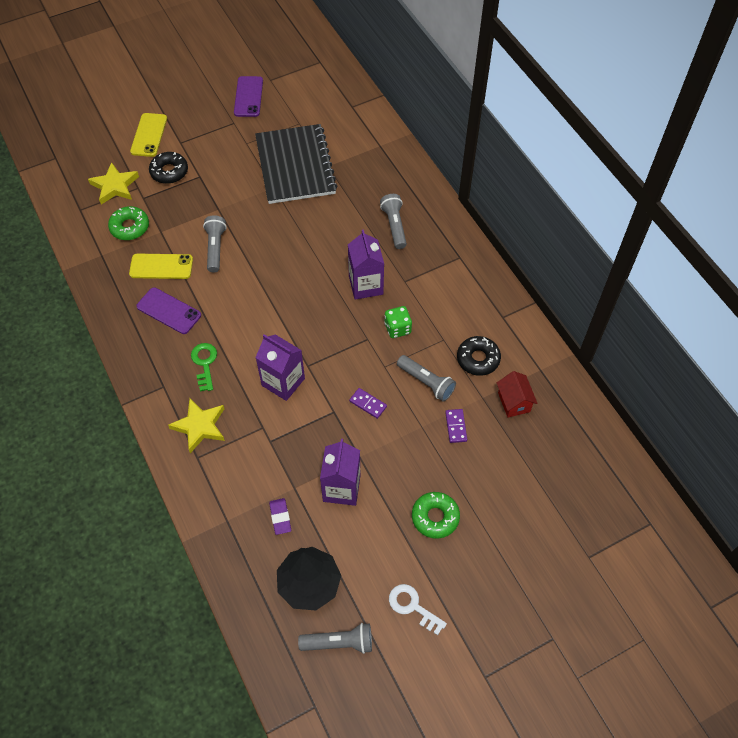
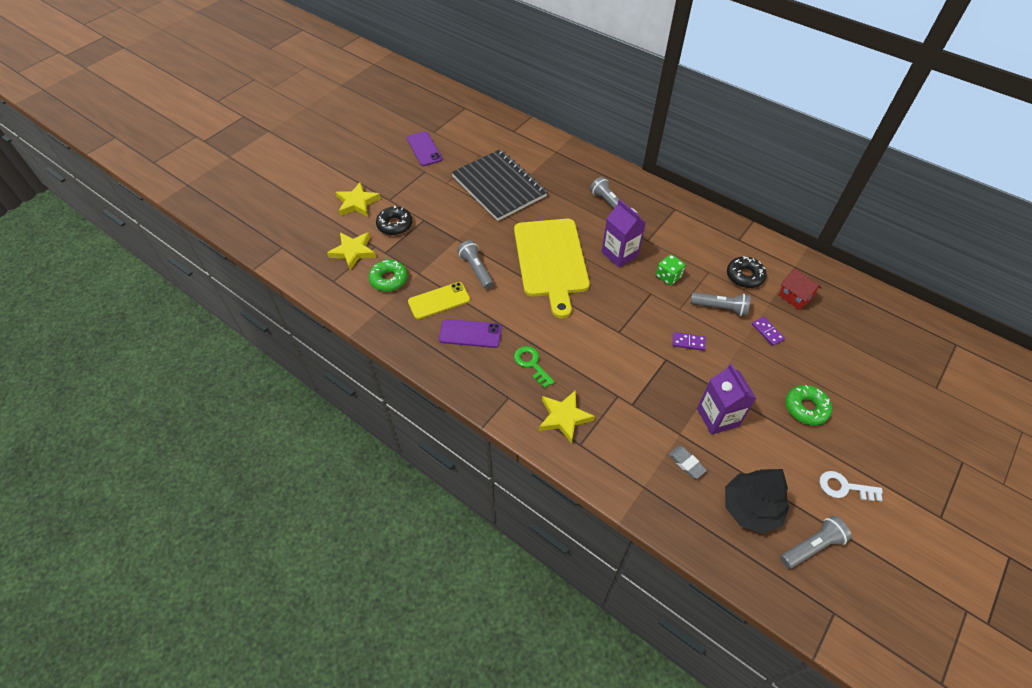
camera: 25 degrees left, 5 degrees down
(149, 135) = (357, 203): yellow phone -> yellow star
(280, 517) = (686, 463): purple eraser -> grey eraser
(283, 382) = (608, 352): purple carton -> none
(292, 266) = (551, 261): none -> yellow cutting board

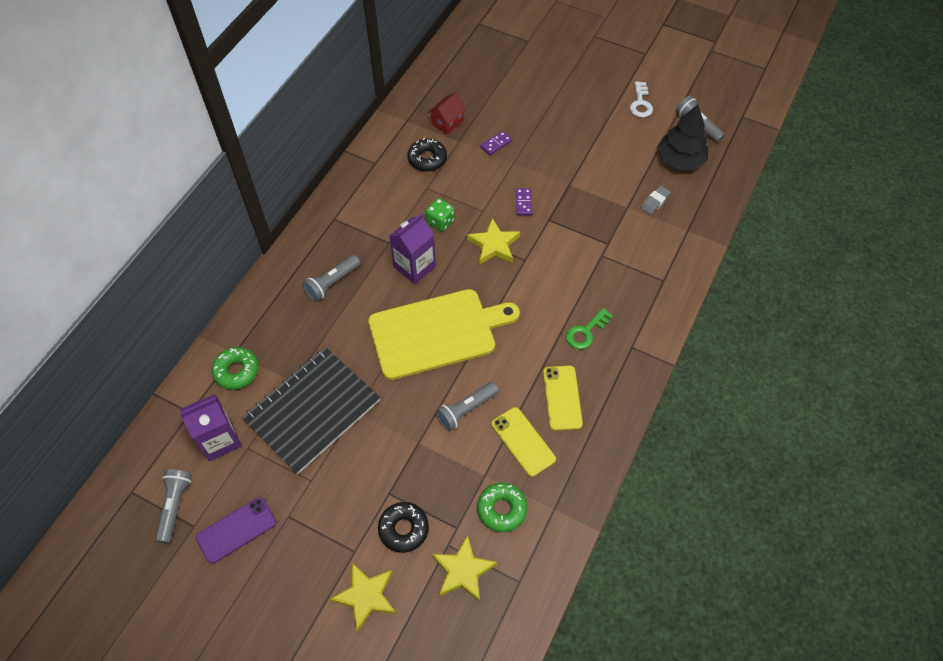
camera: 100 degrees left, 5 degrees up
(470, 334) = (562, 398): purple phone -> yellow phone
(564, 417) = (639, 296): yellow star -> yellow star (494, 245)
(717, 417) = (601, 180): purple carton -> purple carton (220, 440)
(720, 308) = (474, 178): grey flashlight -> grey flashlight (175, 506)
(806, 408) = (573, 121): green donut -> green donut (236, 371)

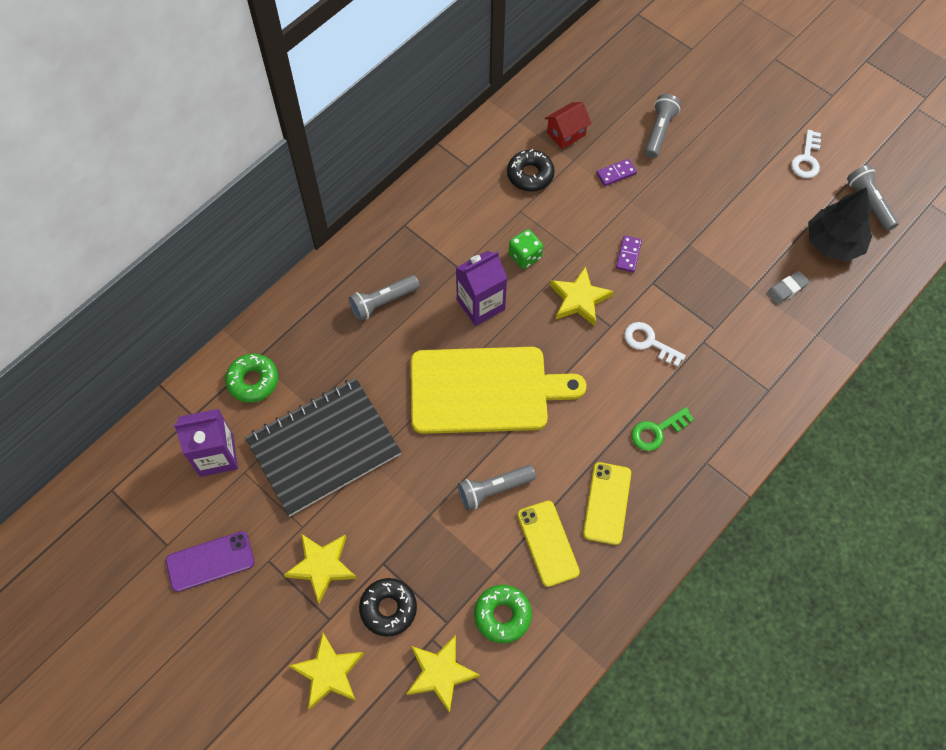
camera: 15 degrees right, 5 degrees up
(175, 506) = (153, 518): grey flashlight -> grey flashlight (659, 131)
(336, 509) = (322, 566): none -> yellow star
(559, 265) = (649, 342): none -> white key

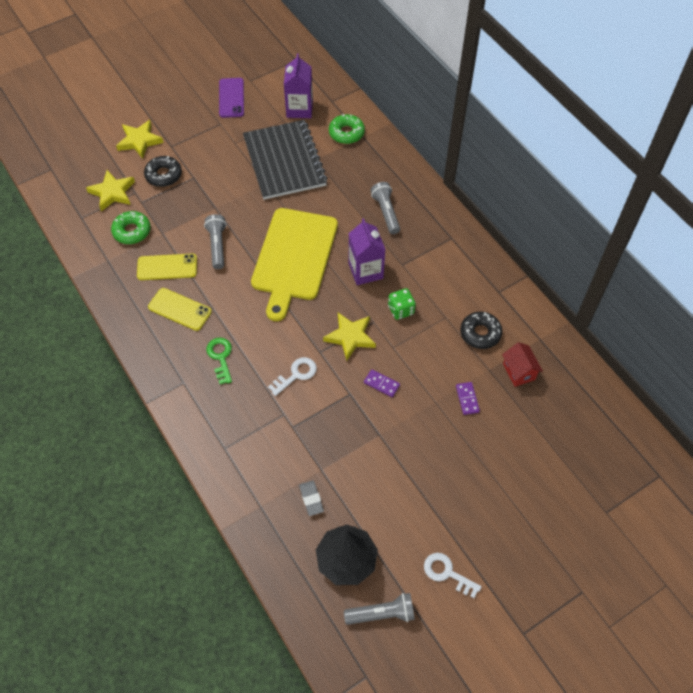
camera: 105 degrees right, 5 degrees down
(322, 566) = (205, 148): yellow star -> none
(659, 131) = (507, 449): grey flashlight -> none

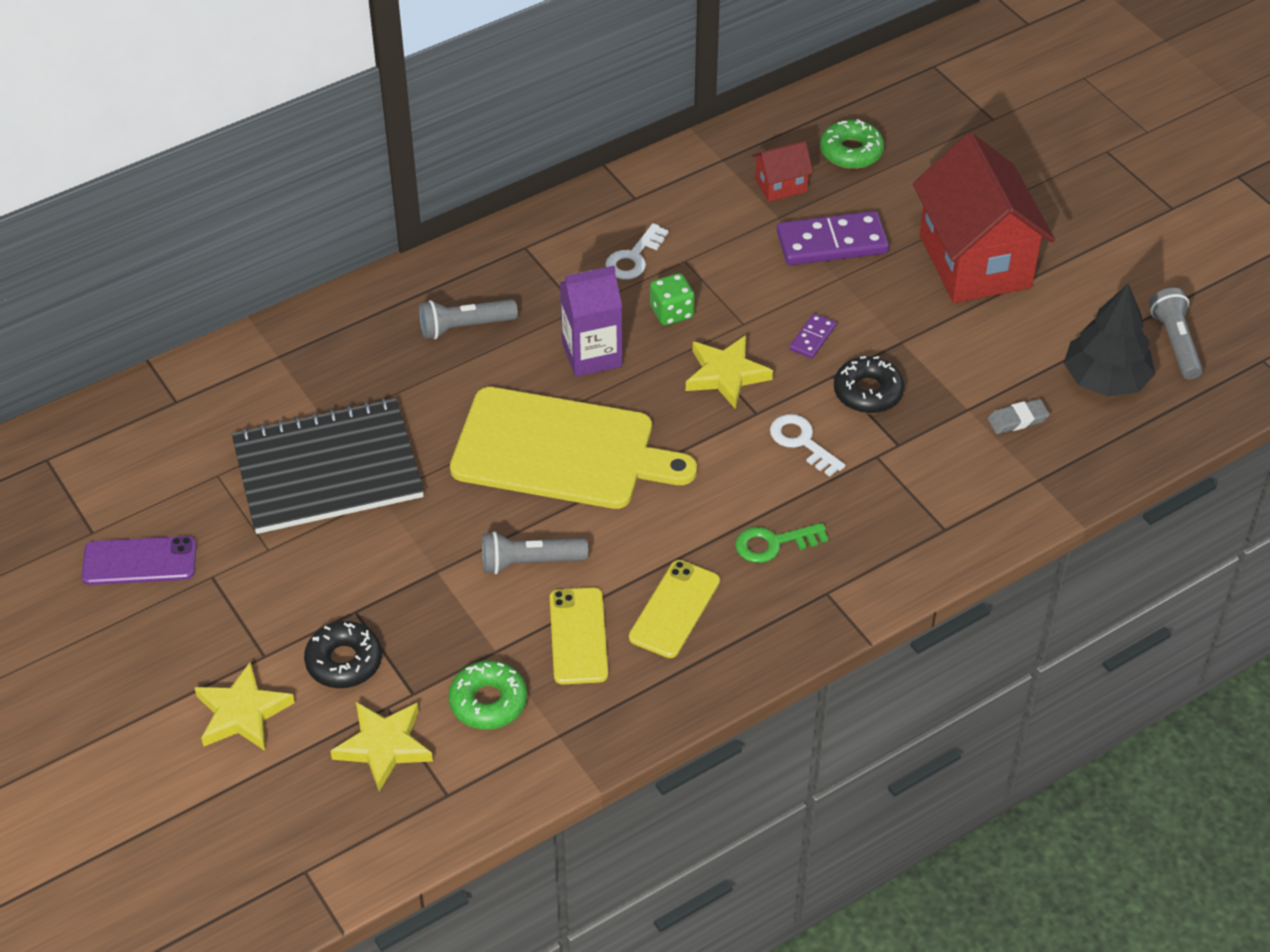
camera: 90 degrees left, 10 degrees down
(299, 109) = (190, 450): purple carton -> none
(346, 133) = (266, 379): green donut -> green donut (851, 152)
(447, 573) = (1105, 276): white key -> white key (633, 258)
(455, 486) = (974, 261): none -> red house
(467, 399) = (832, 243): purple domino -> purple domino, size x2.02
(480, 333) = (714, 223): black donut -> black donut (868, 392)

